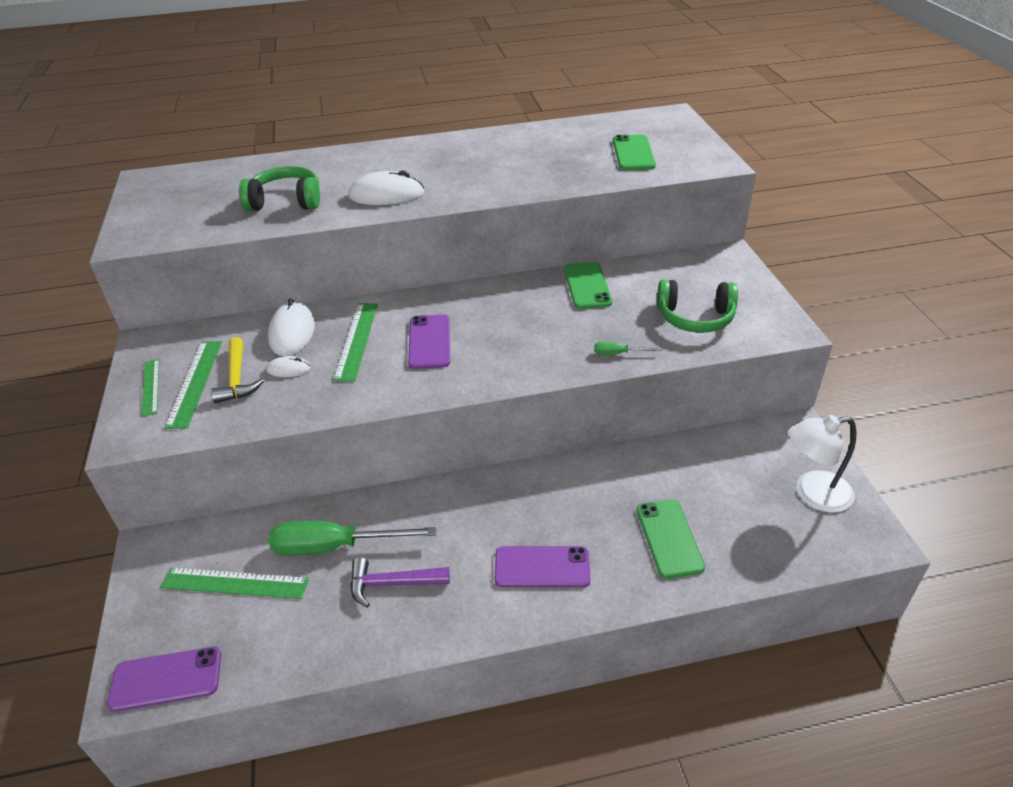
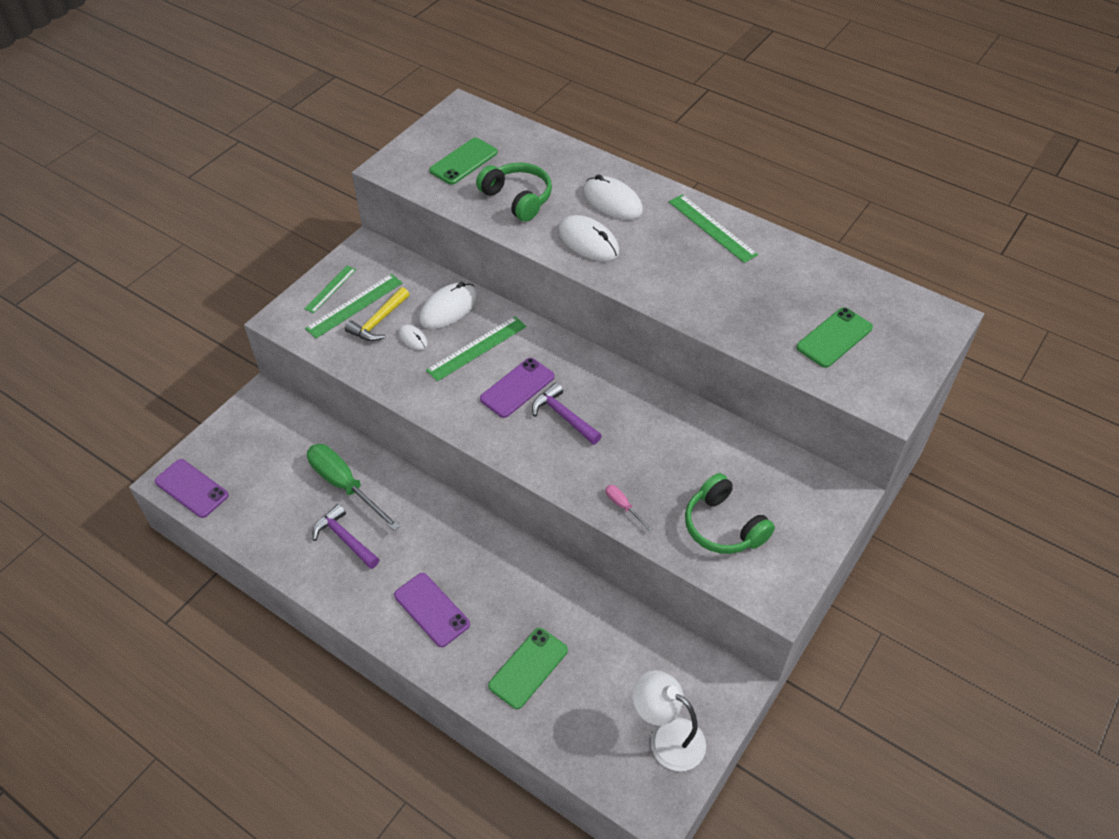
camera: 45 degrees right, 10 degrees up
(235, 583) = (275, 461): green ruler -> green ruler (712, 228)
(367, 167) = (612, 201): none -> white mouse
(492, 334) = (564, 416): none -> purple hammer
(587, 286) = (687, 429): green phone -> green phone (463, 161)
(618, 353) = (623, 506): green screwdriver -> pink screwdriver

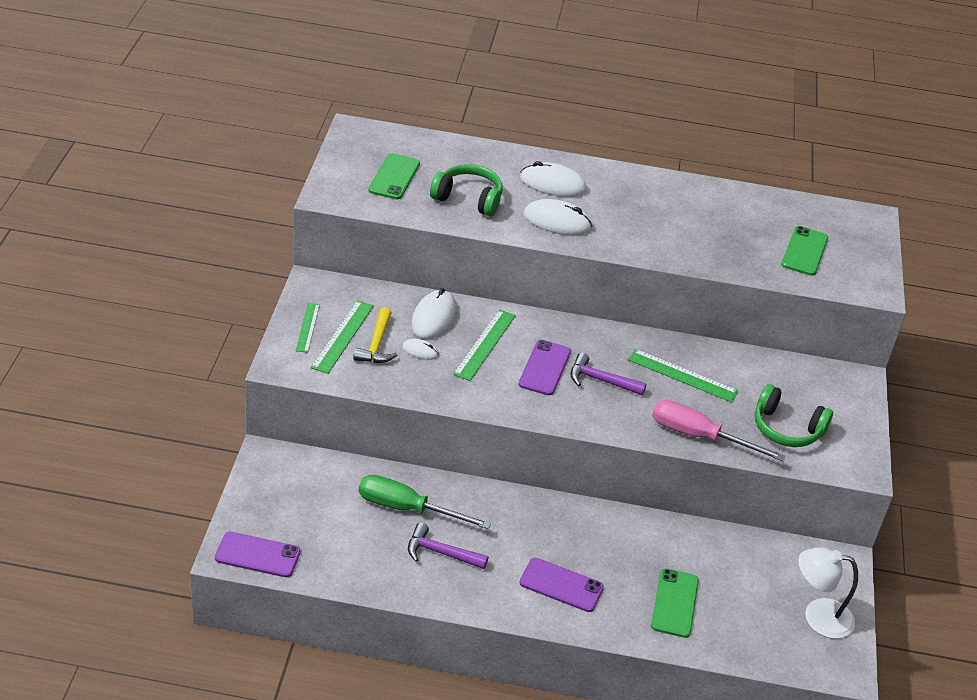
camera: 30 degrees left, 10 degrees down
(623, 506) = (699, 436): pink screwdriver -> pink screwdriver, size x2.27
(712, 228) = (651, 188): green ruler -> green ruler (682, 375)

